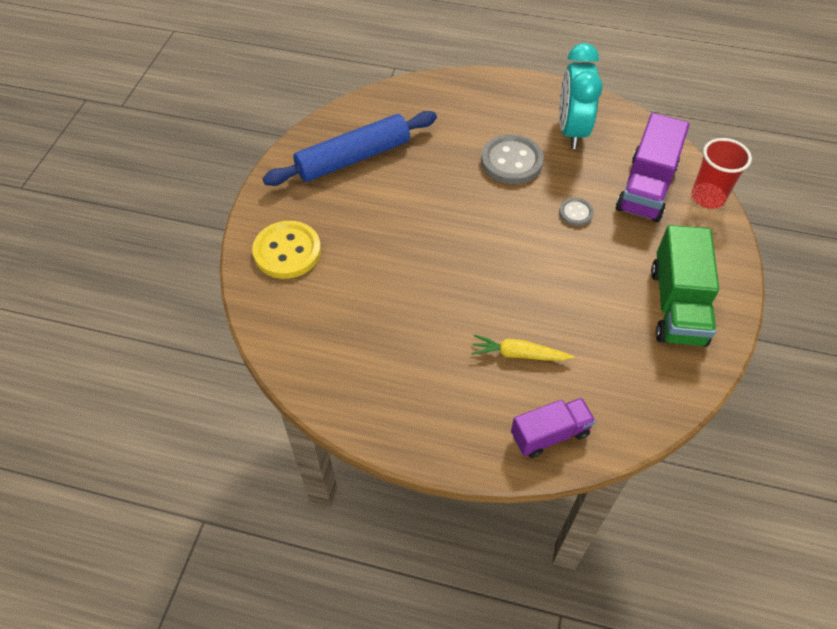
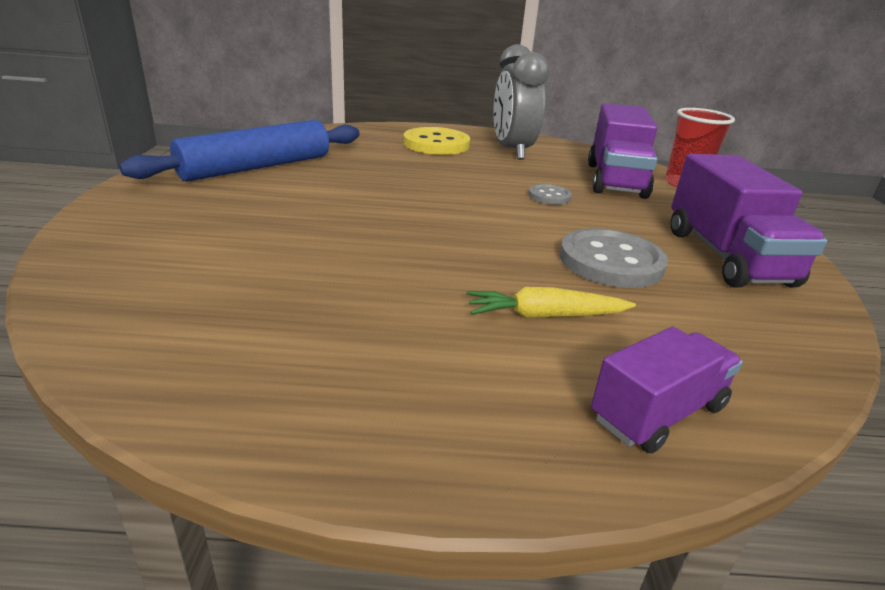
camera: 15 degrees left, 25 degrees down
(287, 251) = (146, 236): yellow button -> yellow button (436, 144)
(511, 161) = (455, 167): grey button -> grey button (611, 261)
(571, 131) = (512, 151): turquoise clock -> grey clock
(677, 305) = (726, 257): green truck -> purple truck

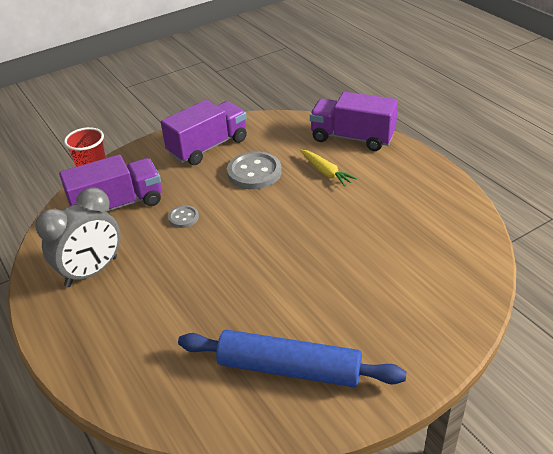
camera: 120 degrees left, 10 degrees up
(436, 144) = (115, 318): yellow button -> none
(658, 413) = (352, 138): purple truck -> purple truck, size x1.60

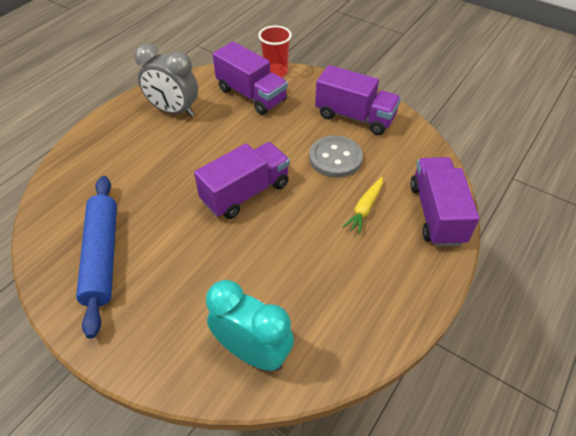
camera: 65 degrees right, 10 degrees up
(183, 218) = (253, 136): grey button -> none
(262, 240) = (245, 193): none -> purple truck
(450, 274) = (253, 352): none -> turquoise clock

